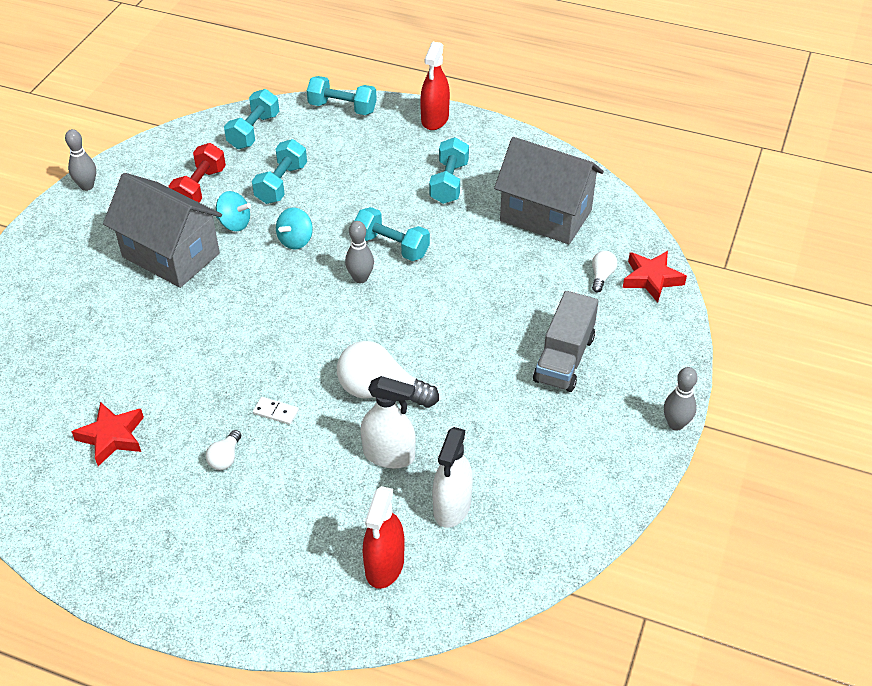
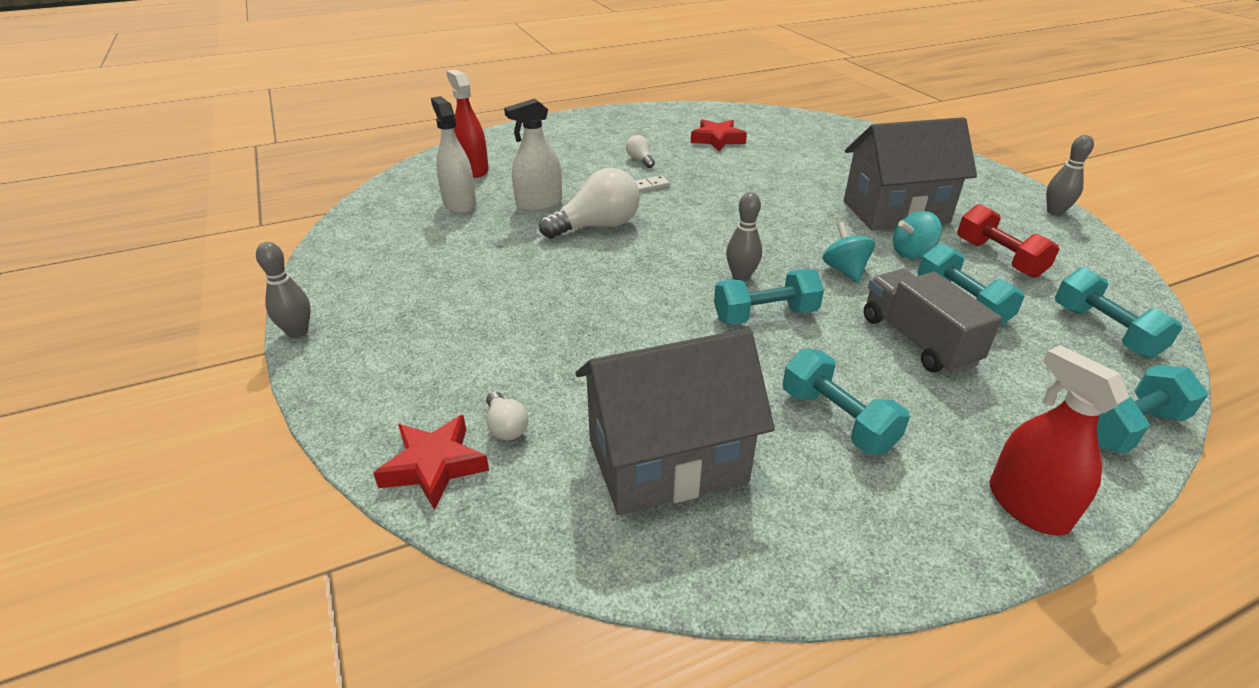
camera: 135 degrees right, 10 degrees down
(564, 359) = (466, 322): grey truck -> grey truck (917, 340)

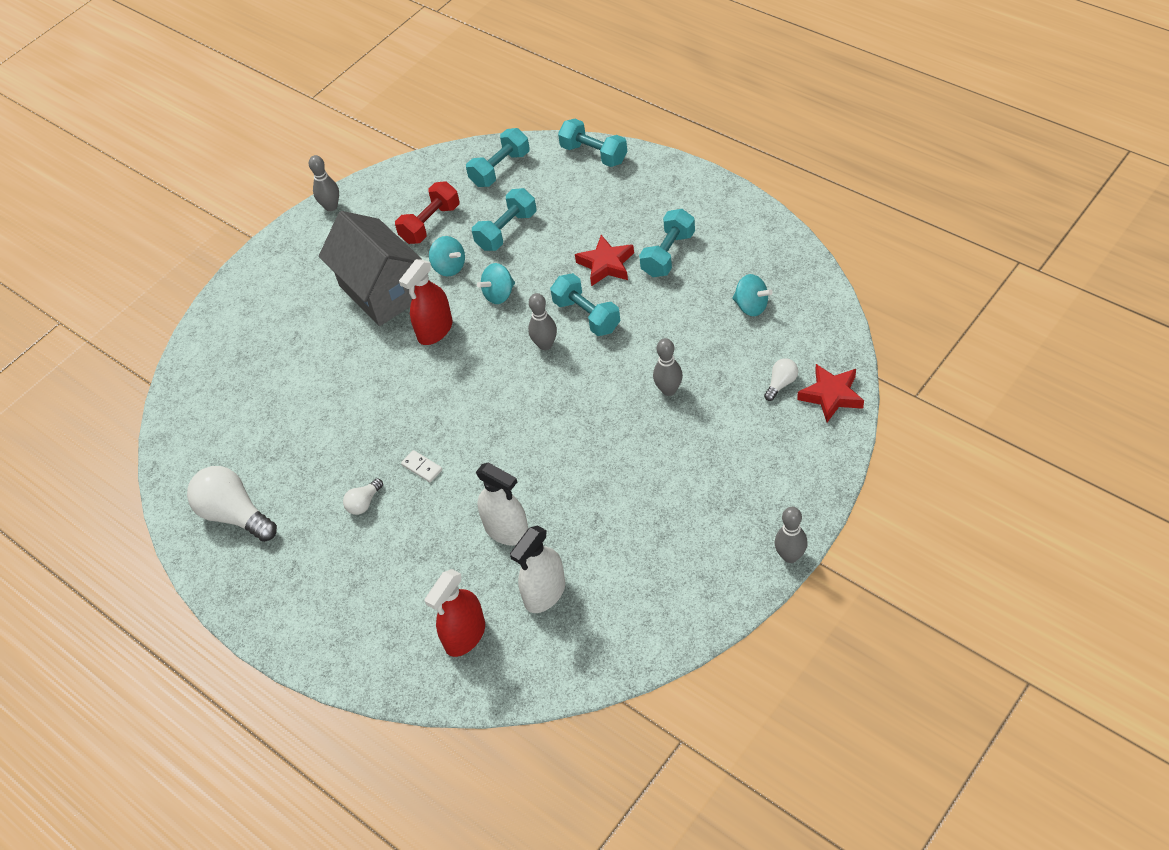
camera: 110 degrees left, 15 degrees up
(594, 334) = (669, 390): none -> grey bowling pin
(597, 226) = (522, 465): white light bulb -> white light bulb (235, 515)
(667, 461) = (751, 306): grey house -> turquoise spinning top
(717, 140) = (276, 463): red star -> red star (606, 265)
(917, 340) = (566, 241): grey truck -> none
(1027, 506) = (681, 180): red spray bottle -> red spray bottle (435, 330)

